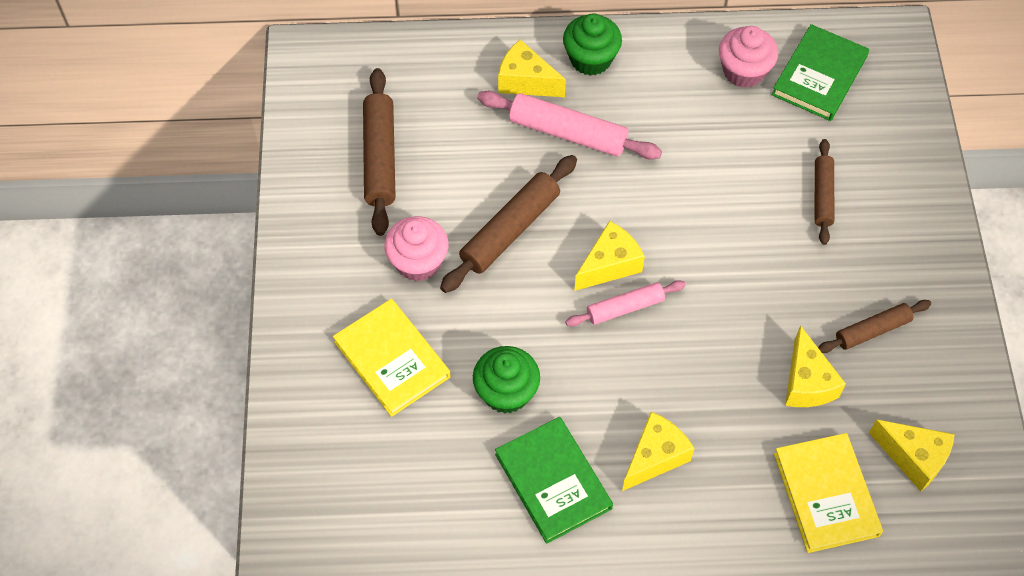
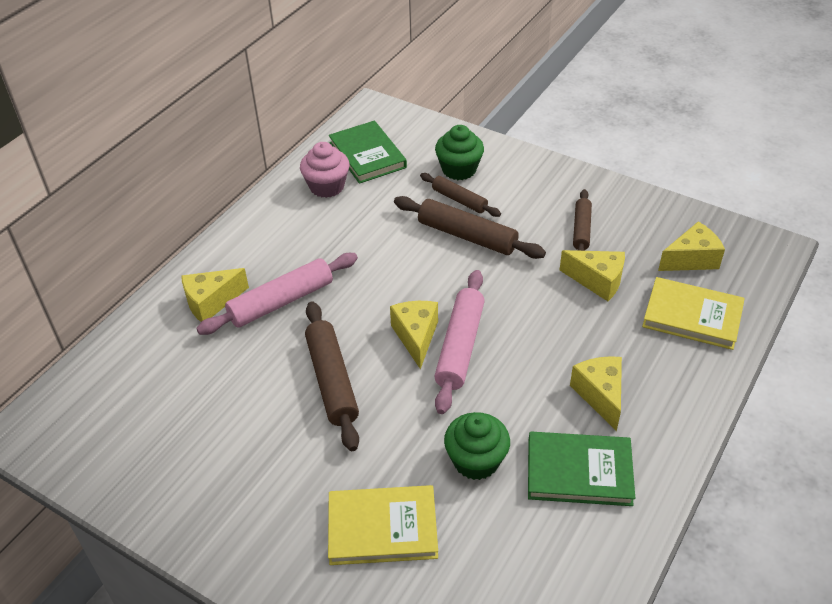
camera: 55 degrees left, 15 degrees down
(380, 157) = (181, 432): brown rolling pin -> brown rolling pin (467, 236)
(418, 262) = (305, 458): pink cupcake -> none
(590, 59) = (232, 256): green cupcake -> green cupcake (459, 169)
(625, 308) = (460, 347): pink rolling pin -> pink rolling pin, size x1.62

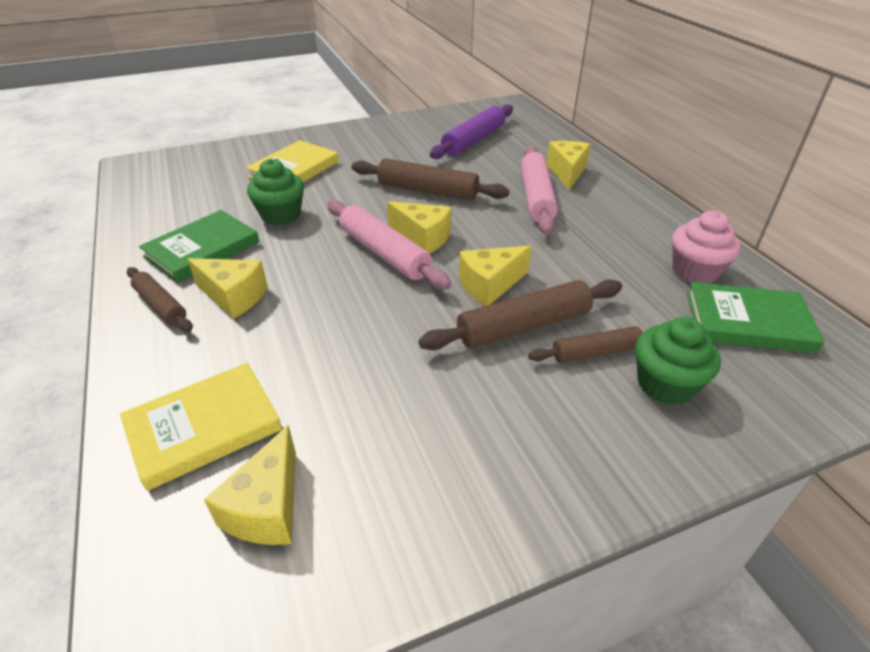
camera: 125 degrees right, 5 degrees down
(178, 409) = (473, 140): none -> purple rolling pin
(581, 229) = (441, 429): brown rolling pin -> brown rolling pin (161, 305)
(597, 281) = (347, 384): yellow cheese -> yellow cheese (489, 285)

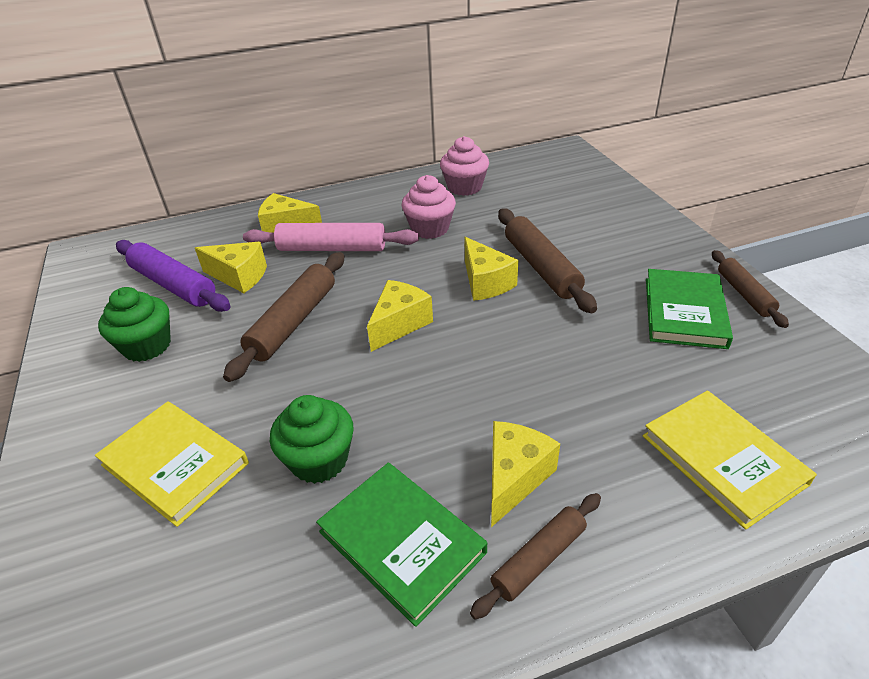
camera: 85 degrees left, 0 degrees up
(267, 507) = (783, 399): yellow cheese -> yellow cheese (239, 277)
(384, 253) = (427, 352): pink rolling pin -> none
(587, 249) = (430, 229): none -> pink cupcake
(596, 352) = (567, 238): brown rolling pin -> brown rolling pin (744, 294)
(665, 384) = (594, 215): green cupcake -> green cupcake (147, 346)
(748, 322) = (523, 178): green book -> green book (684, 312)

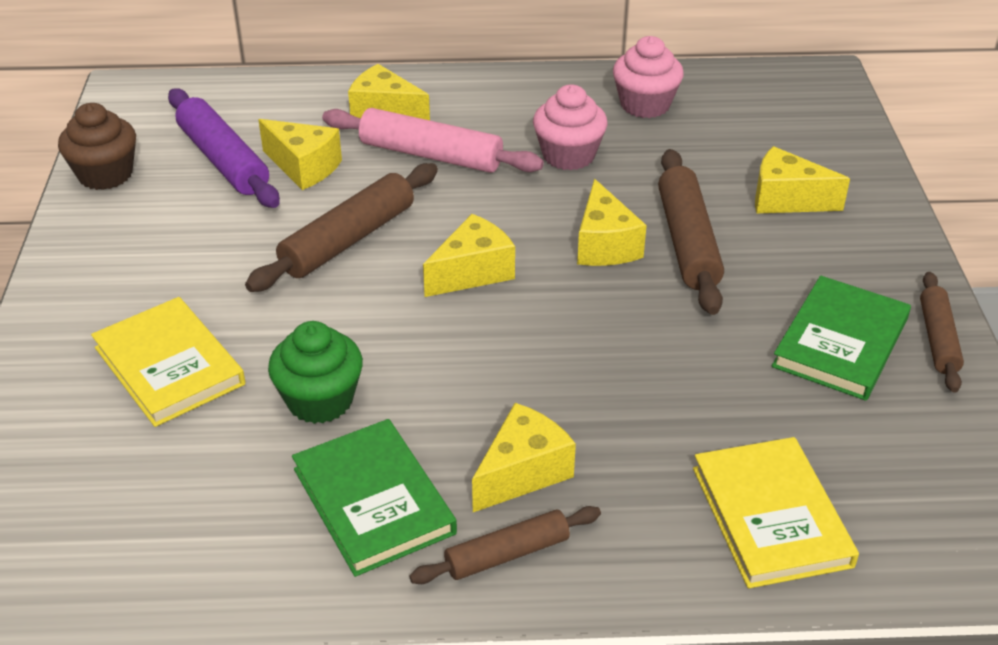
camera: 15 degrees right, 0 degrees up
(78, 316) = (105, 174): none -> brown cupcake
(147, 346) = (173, 229): green cupcake -> none
(589, 226) = (786, 199): none -> yellow cheese

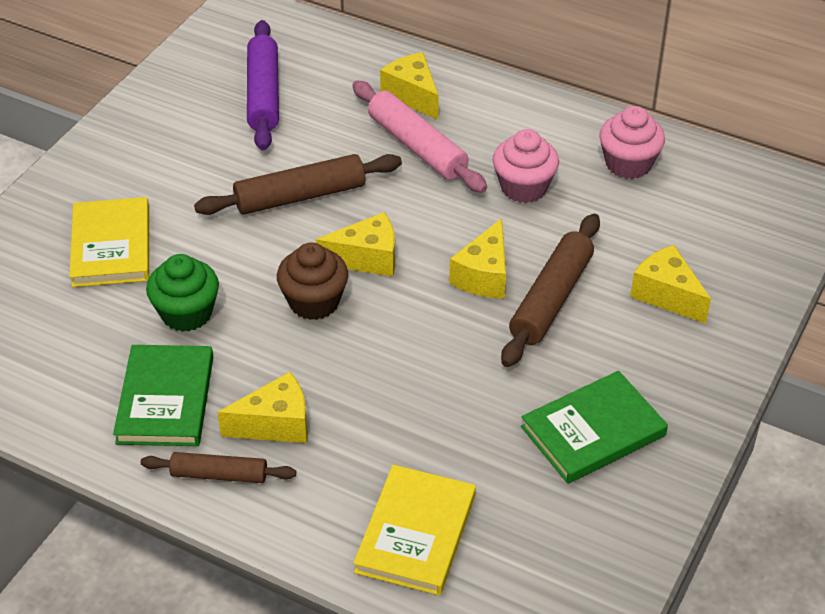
camera: 30 degrees right, 5 degrees up
(105, 174) = (175, 76): brown cupcake -> brown cupcake (314, 302)
(304, 167) = (315, 122): yellow cheese -> none
(938, 339) = (675, 462): brown rolling pin -> none

